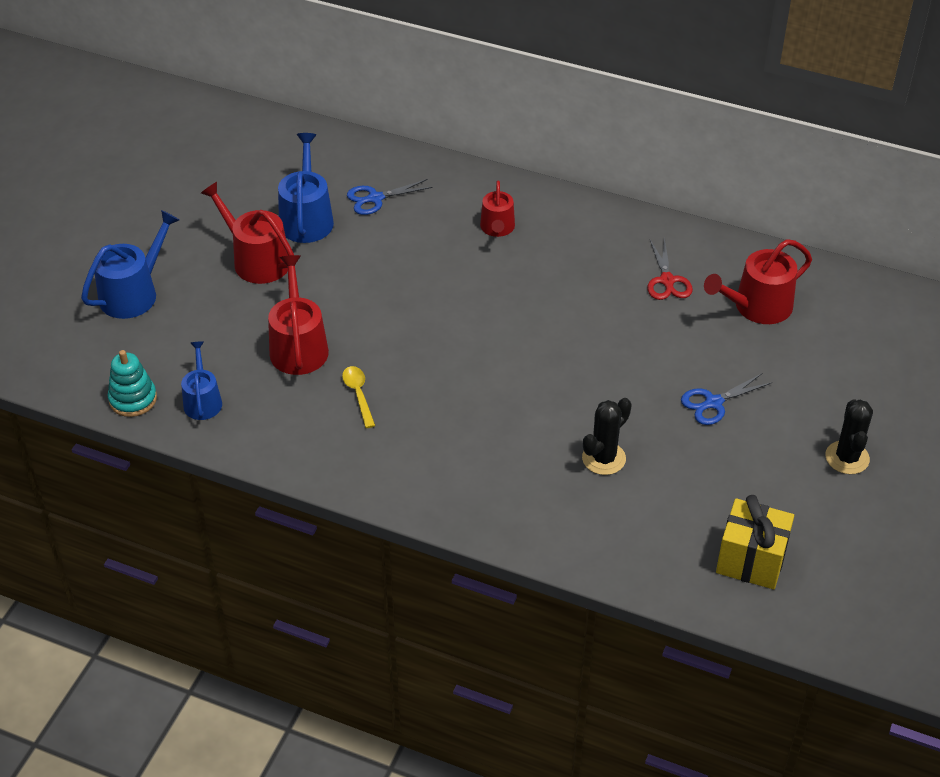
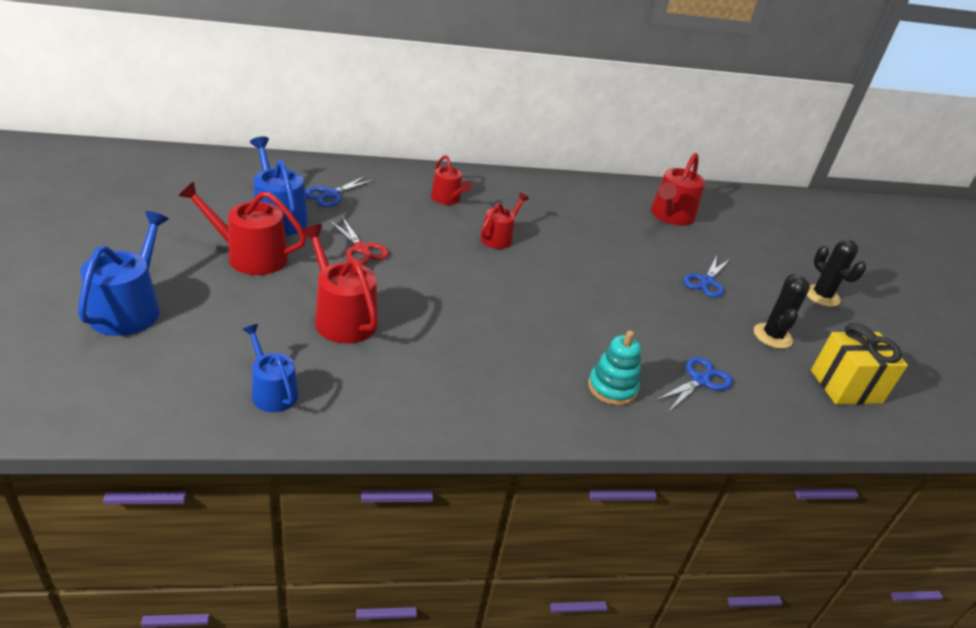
camera: 35 degrees left, 10 degrees down
(133, 399) = (187, 411): turquoise stacking toy -> turquoise stacking toy (612, 388)
(358, 395) = (430, 344): yellow spoon -> none
(516, 291) = (499, 238): none -> red watering can
(592, 505) = (700, 380): none -> blue scissors
(603, 458) = (673, 341): black cactus -> black cactus (772, 336)
(667, 281) = (599, 211): red scissors -> red scissors (361, 249)

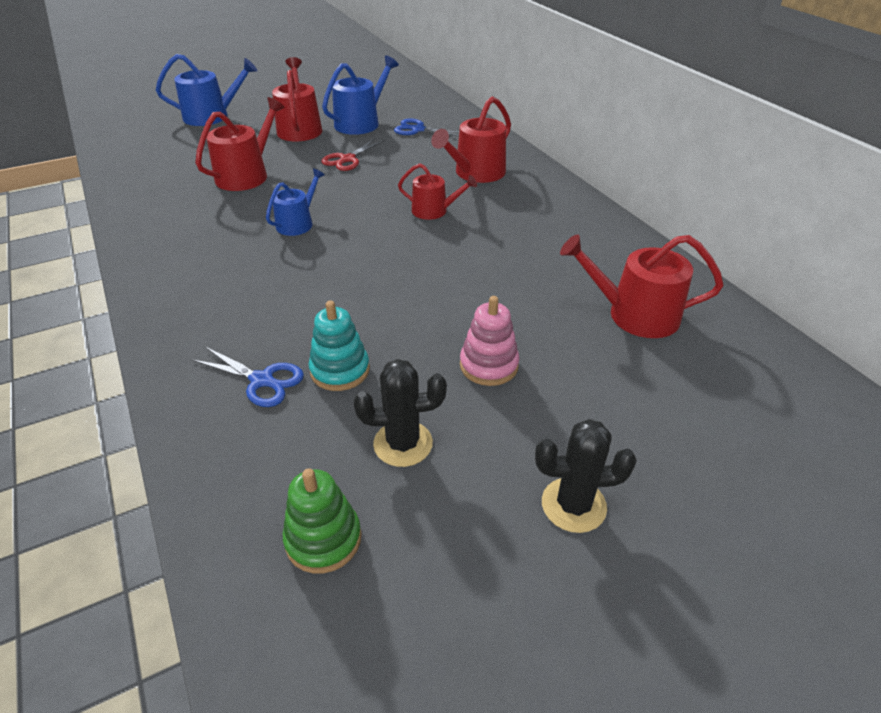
camera: 75 degrees right, 5 degrees up
(272, 391) = (148, 175): blue watering can -> blue watering can (297, 223)
(447, 199) = (476, 173): red watering can -> red watering can, size x1.57
(612, 388) = (218, 318): turquoise stacking toy -> turquoise stacking toy (340, 370)
(706, 282) = (489, 365): blue scissors -> pink stacking toy
(821, 296) = (573, 505): black cactus -> black cactus turned 45 degrees clockwise
(845, 386) = (323, 539): yellow gift -> green stacking toy

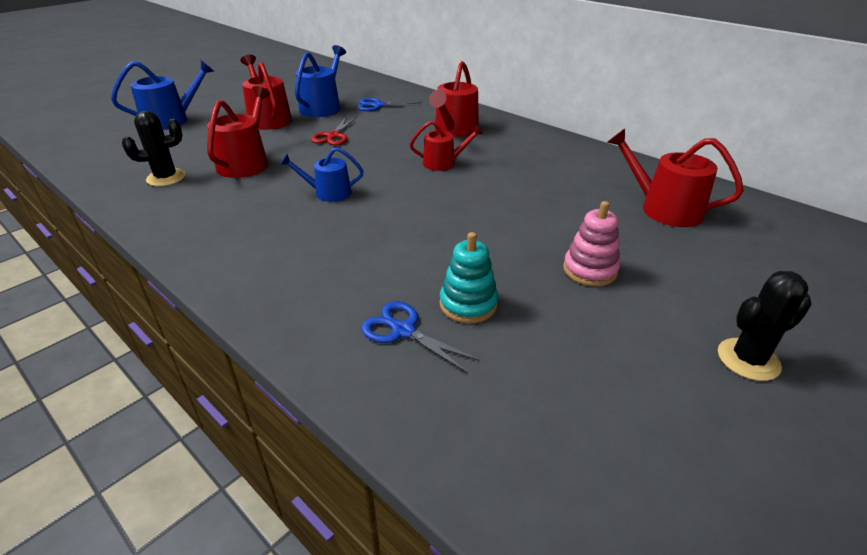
camera: 20 degrees left, 5 degrees down
(262, 380) = (403, 330): blue scissors -> blue scissors turned 150 degrees counterclockwise
(297, 223) = (328, 193): blue watering can -> blue watering can turned 105 degrees counterclockwise
(323, 539) = (576, 453): green stacking toy -> none
(403, 444) = (574, 350): black cactus -> black cactus (166, 178)
(634, 314) = (664, 209): red watering can -> red watering can turned 45 degrees clockwise

